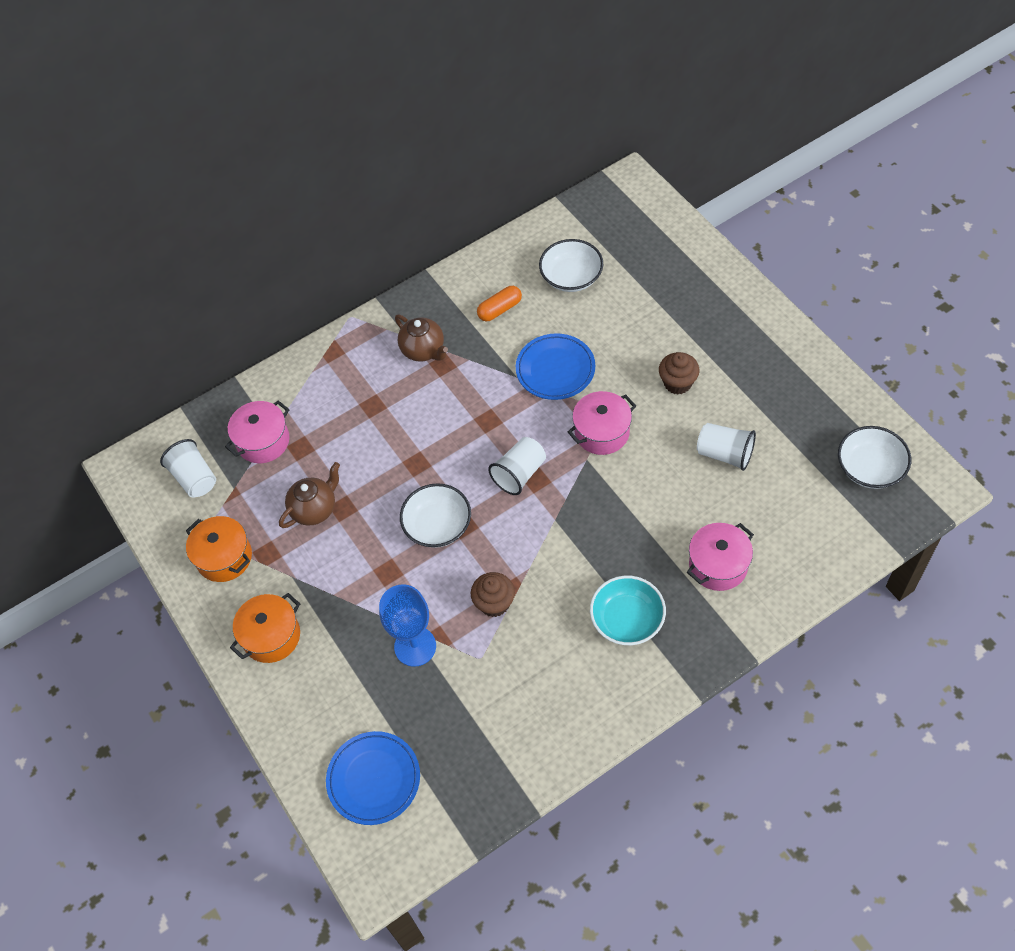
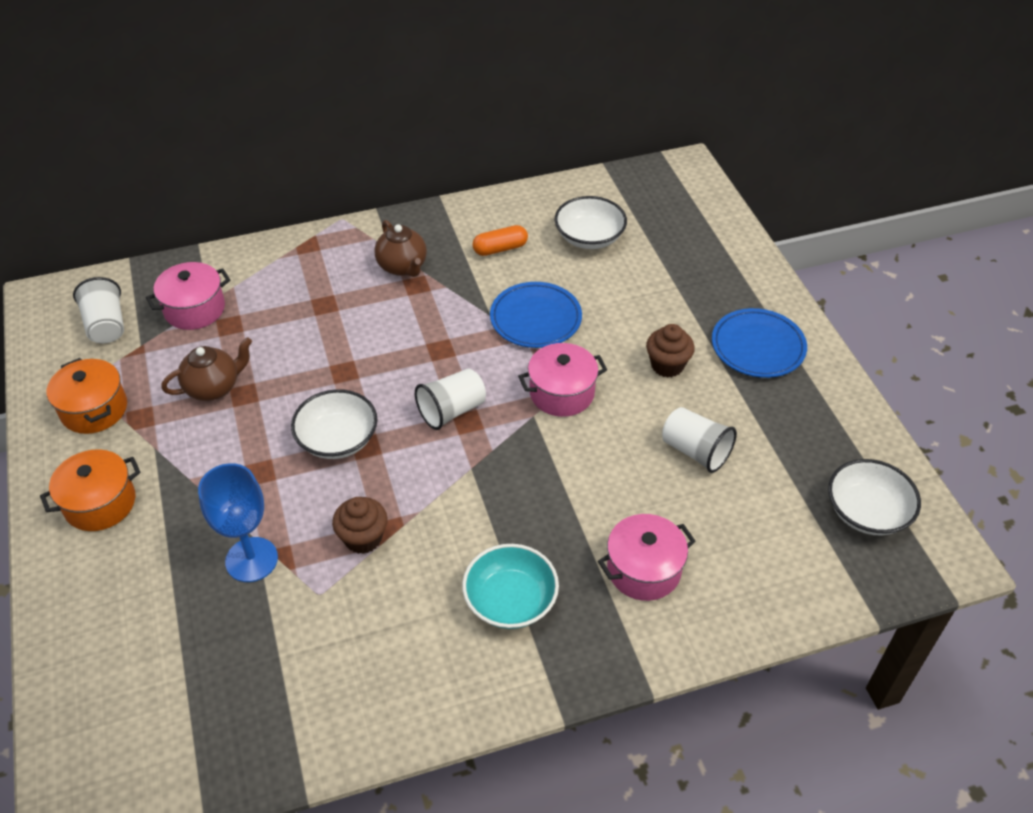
camera: 10 degrees right, 10 degrees down
(374, 779) = (131, 696): blue plate -> blue plate (758, 347)

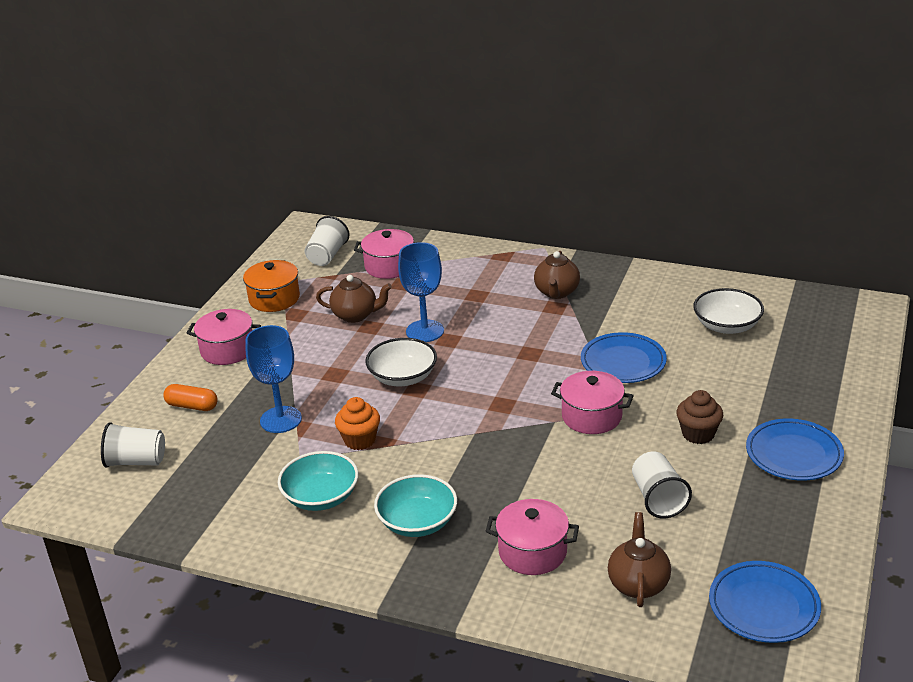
camera: 40 degrees right, 15 degrees down
(100, 503) = (227, 350): orange pot -> pink pot
(309, 372) = (425, 331): none -> blue goblet
(363, 538) = (360, 440): brown cupcake -> orange cupcake
(386, 629) = (321, 497): none -> turquoise bowl
(452, 410) = (498, 393): white cup -> white cup (136, 461)
(500, 249) = (644, 307): orange capsule -> orange capsule (192, 406)
(758, 549) = (638, 584): none -> brown teapot
(867, 512) = (764, 606): white bowl -> blue plate

